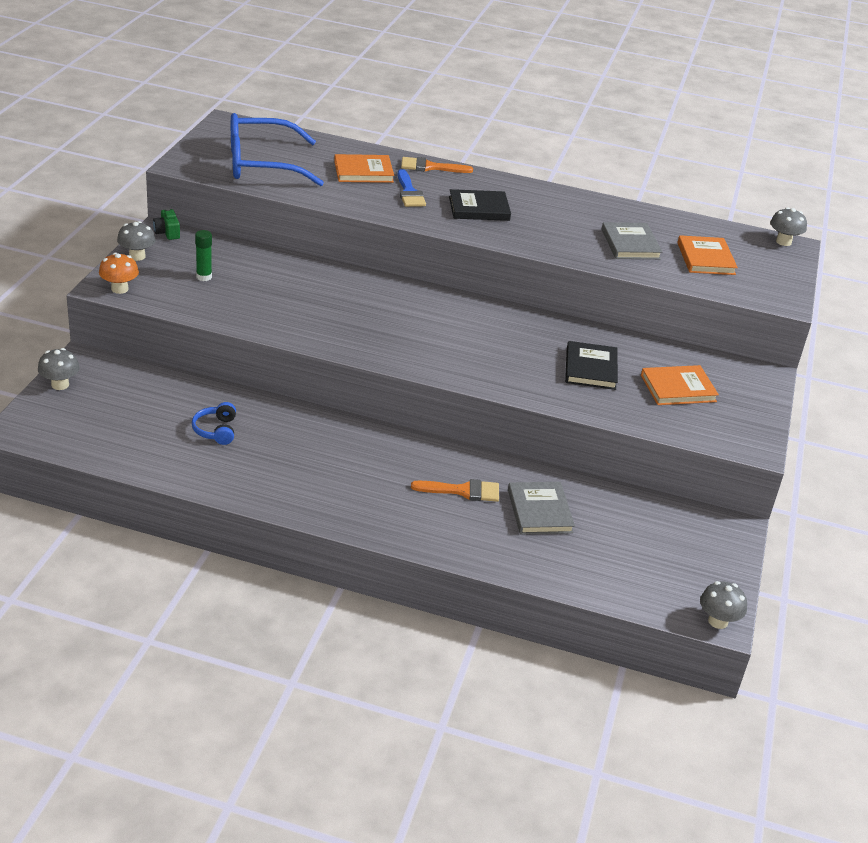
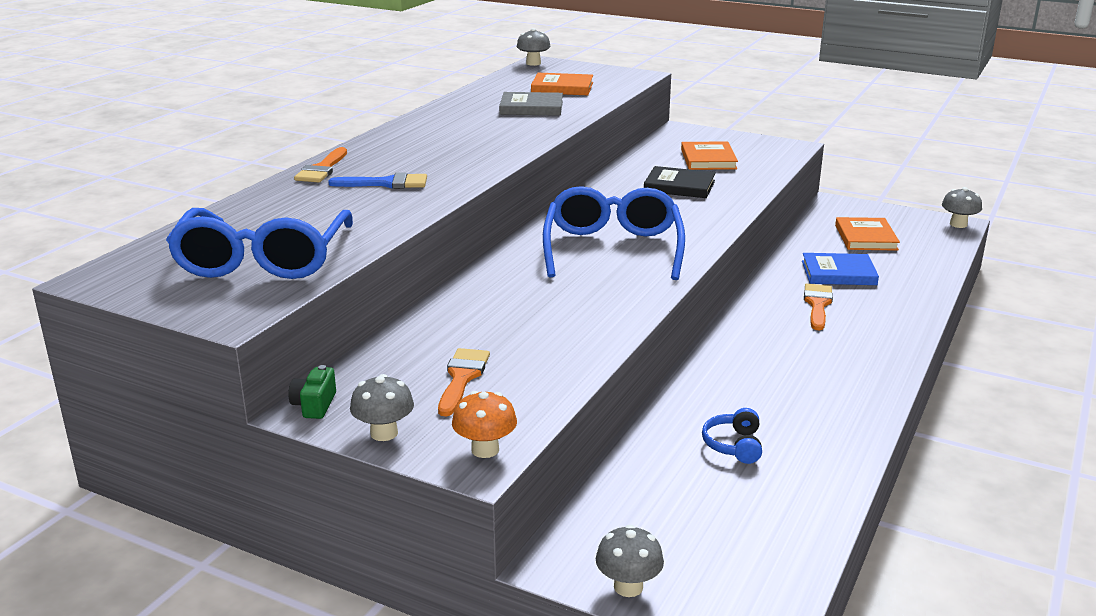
camera: 75 degrees left, 10 degrees down
(167, 232) = (314, 405): green camera -> green camera turned 105 degrees clockwise
(204, 277) = (462, 378): green glue stick -> orange brush
(216, 430) = (734, 445): blue headphones -> blue headphones turned 90 degrees clockwise
(363, 172) = (318, 202): orange book -> orange book (866, 237)
(428, 332) = (612, 248): none -> blue glasses
(479, 208) = (439, 156): black book -> none
(539, 511) = (838, 273): grey book -> blue book

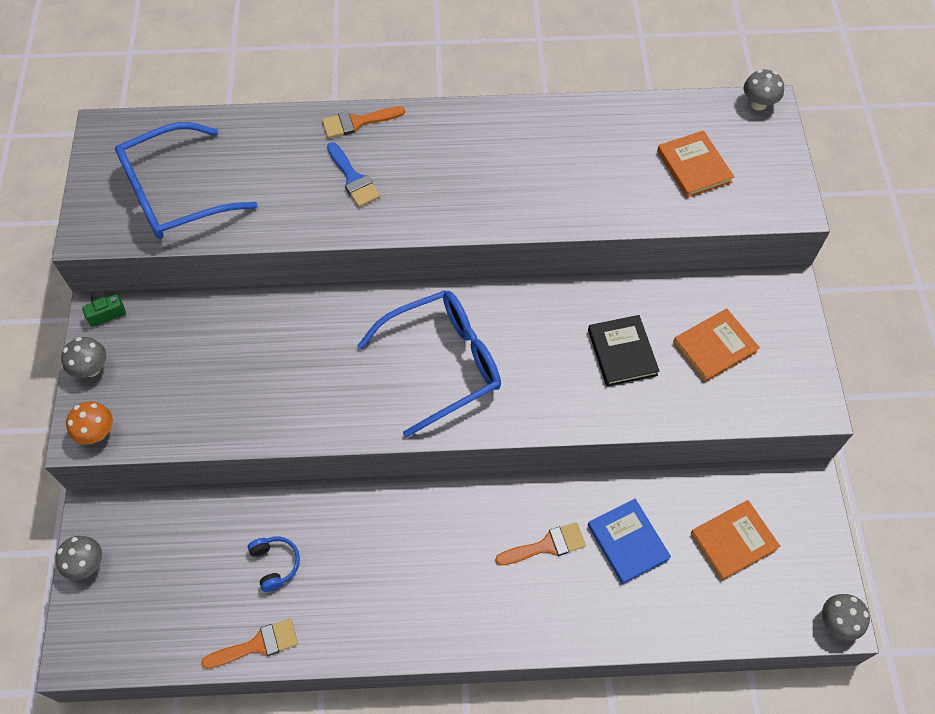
camera: 60 degrees right, 35 degrees up
(462, 378) = (178, 373): orange brush -> orange brush (257, 645)
(531, 108) = (612, 174): grey book -> none
(734, 445) = (275, 564): blue headphones -> blue headphones turned 90 degrees clockwise

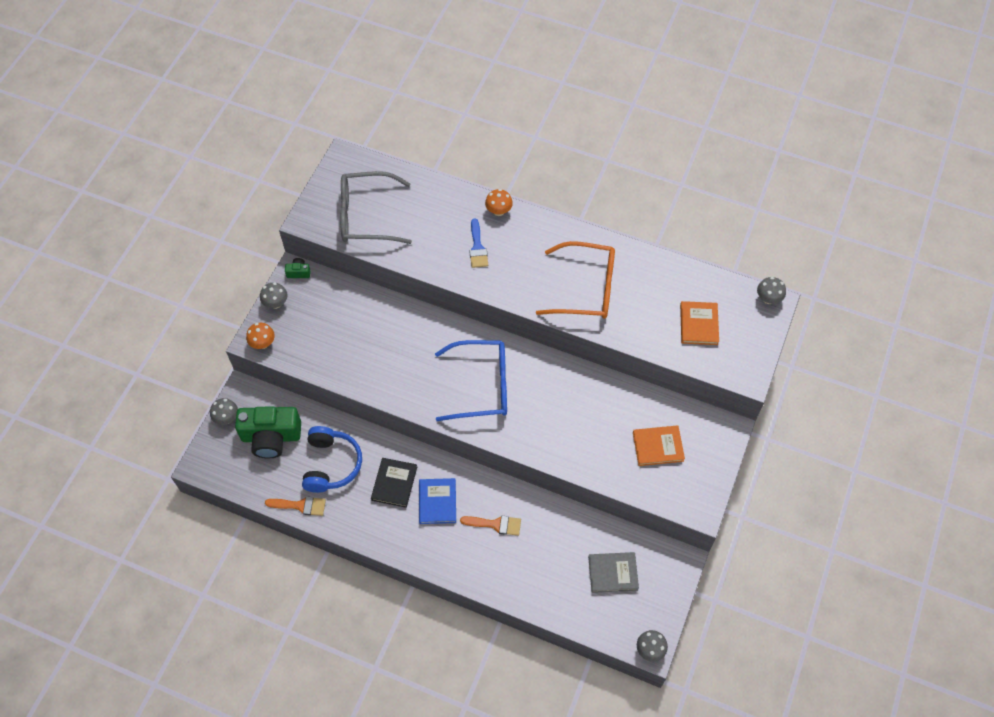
camera: 25 degrees right, 0 degrees up
(167, 563) = (271, 437): none -> green camera
(175, 194) = (366, 216): blue glasses -> grey glasses
(275, 564) = (331, 464): blue headphones -> blue headphones, size x1.92
(357, 122) = (498, 211): orange brush -> orange mushroom
(526, 177) = (586, 288): none -> orange glasses
(622, 352) = (596, 425): black book -> black book (394, 483)
(627, 542) = (546, 544): blue book -> blue book (437, 502)
(733, 541) = (613, 573): orange book -> grey book

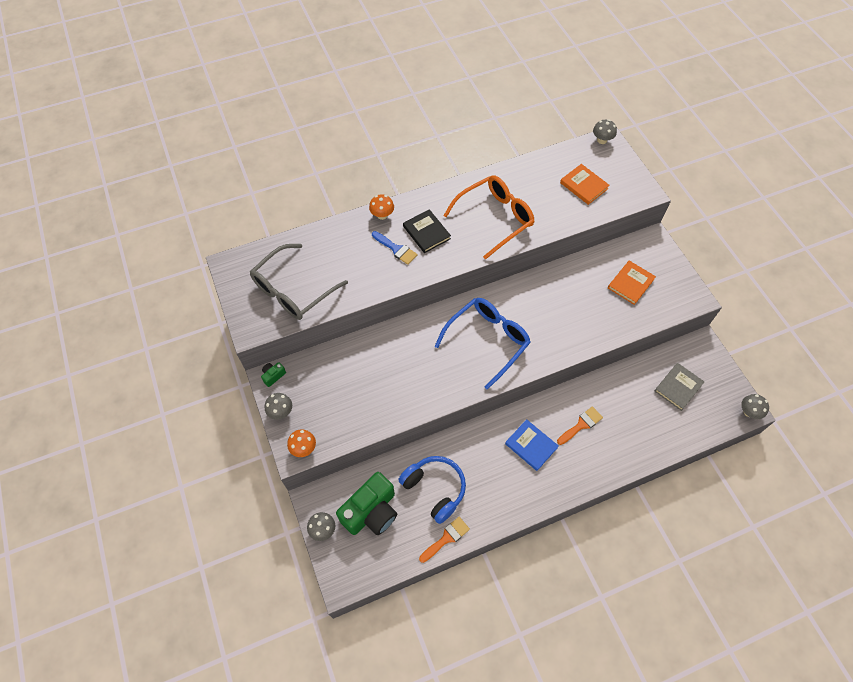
camera: 45 degrees left, 0 degrees up
(394, 483) = (490, 461): black book -> black book (426, 232)

